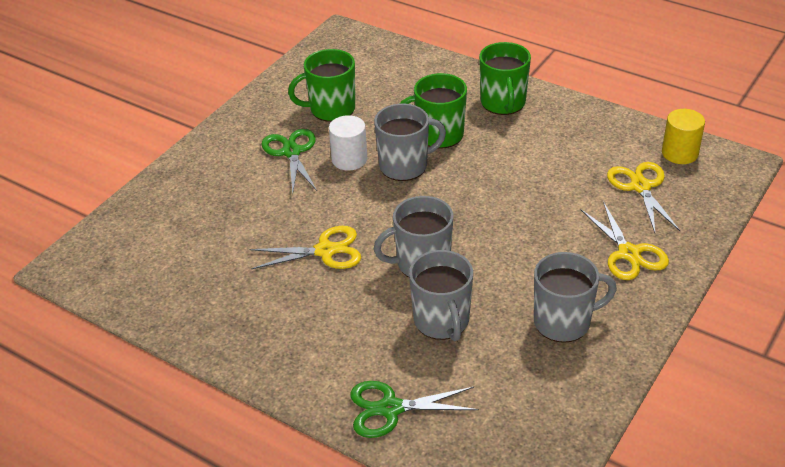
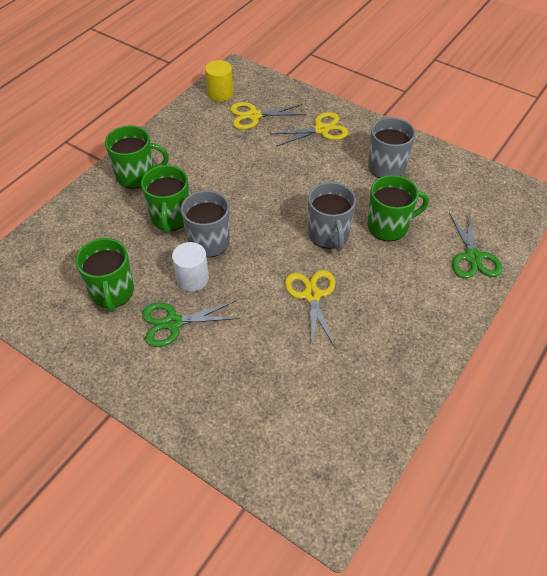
camera: 90 degrees left, 10 degrees up
(442, 321) = (388, 226): grey mug -> green mug

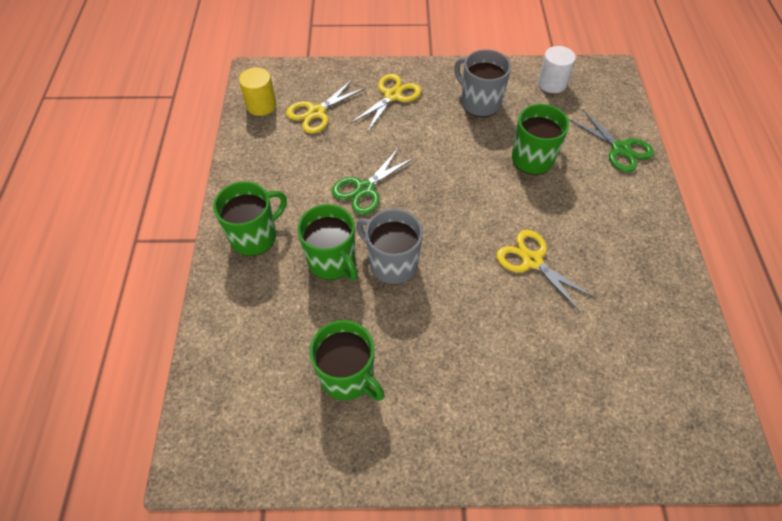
camera: 35 degrees left, 5 degrees up
(173, 323) = (437, 368): green scissors -> green scissors (364, 189)
(192, 279) = (413, 311): white cylinder -> white cylinder (552, 83)
(328, 235) = (492, 194): grey mug -> none

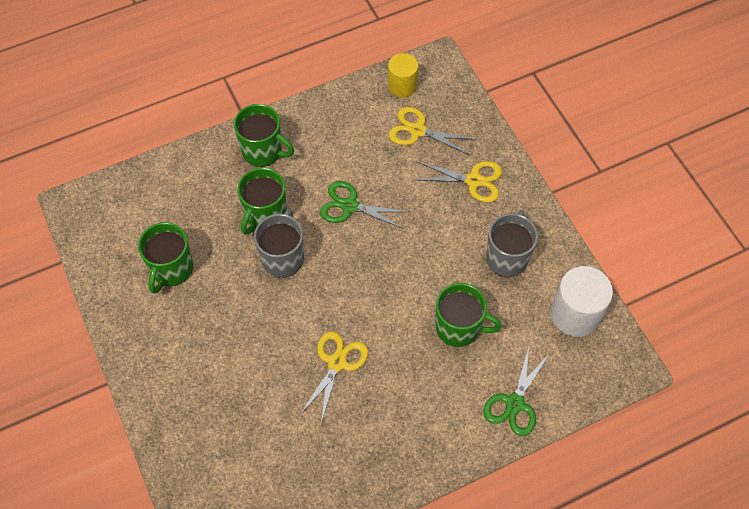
camera: 65 degrees right, 5 degrees up
(552, 83) = (575, 314): white cylinder -> white cylinder, size x1.53

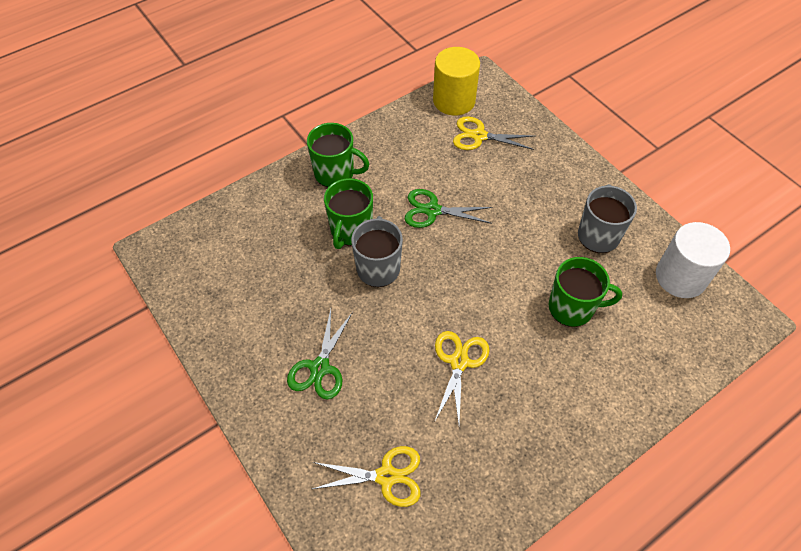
camera: 10 degrees left, 5 degrees down
(171, 269) = (266, 296): green mug -> none
(402, 86) = (454, 100): yellow cylinder -> yellow cylinder, size x1.53
(473, 181) = (544, 171): yellow scissors -> yellow scissors (386, 476)
(514, 403) = (651, 373): green scissors -> green scissors (320, 368)

